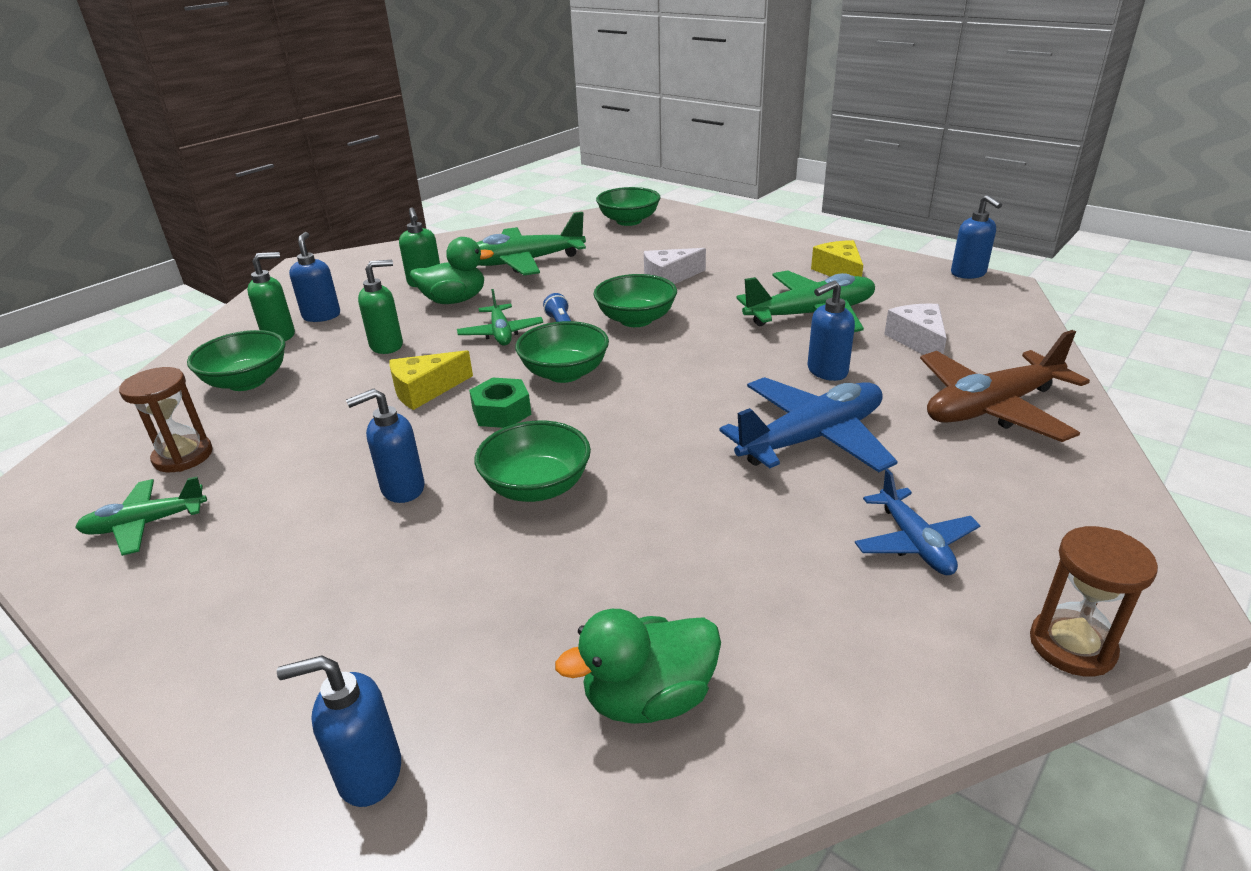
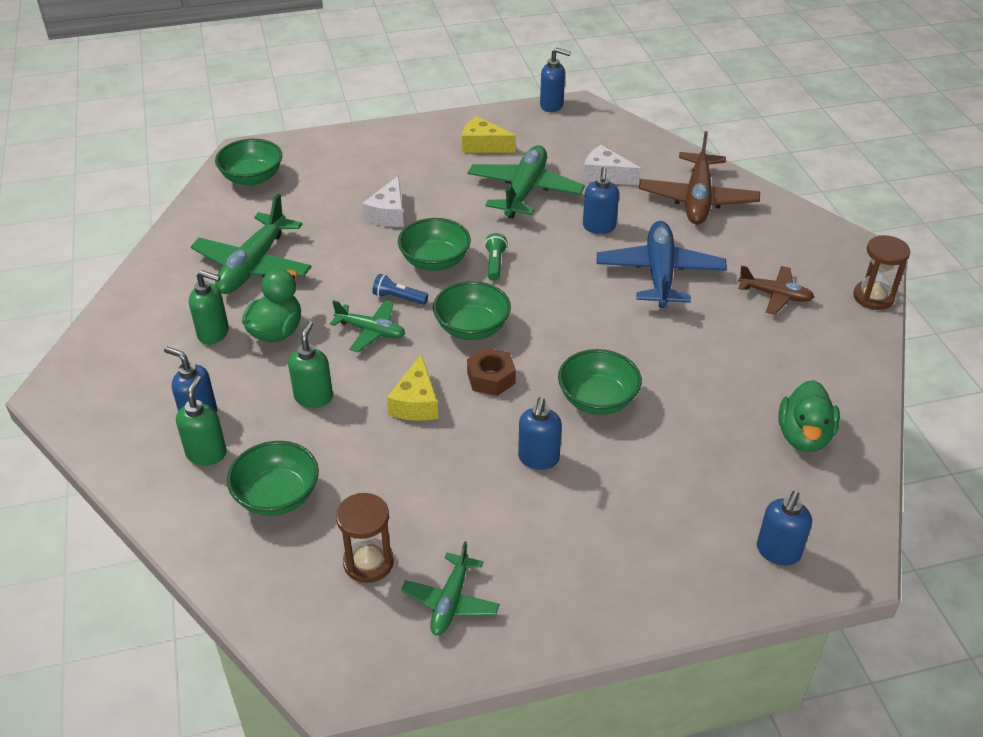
camera: 55 degrees left, 10 degrees up
(502, 412) = (491, 378): green nut -> brown nut
(677, 345) = (495, 263): none -> green flashlight
(914, 542) = (775, 295): blue plane -> brown plane

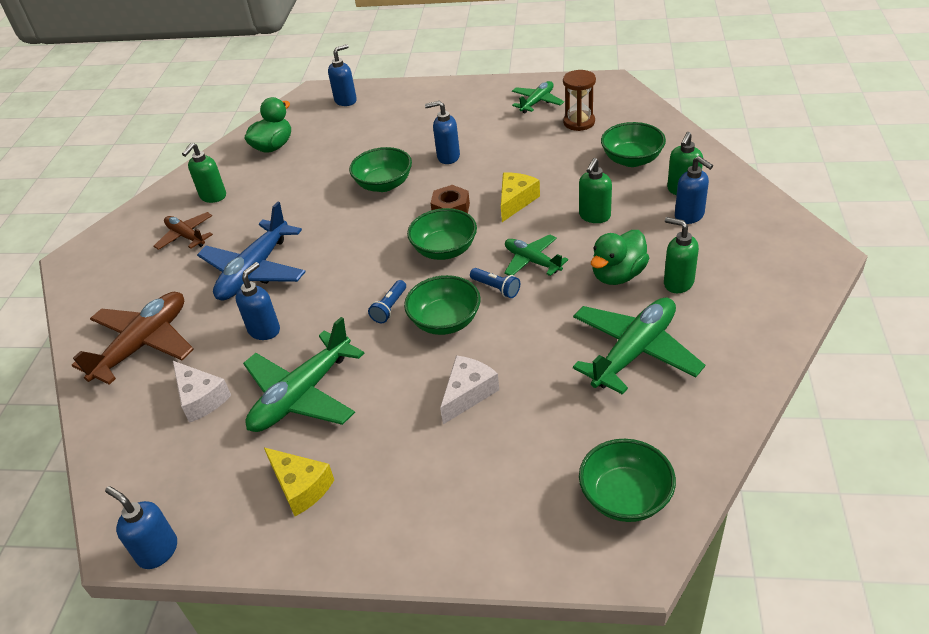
camera: 155 degrees left, 0 degrees up
(495, 263) = (389, 308): green flashlight -> blue flashlight
(538, 459) = (448, 157): blue soap dispenser -> blue soap dispenser turned 120 degrees counterclockwise
(801, 347) = (213, 196): none -> green soap dispenser
(873, 297) = (119, 223): brown hourglass -> none

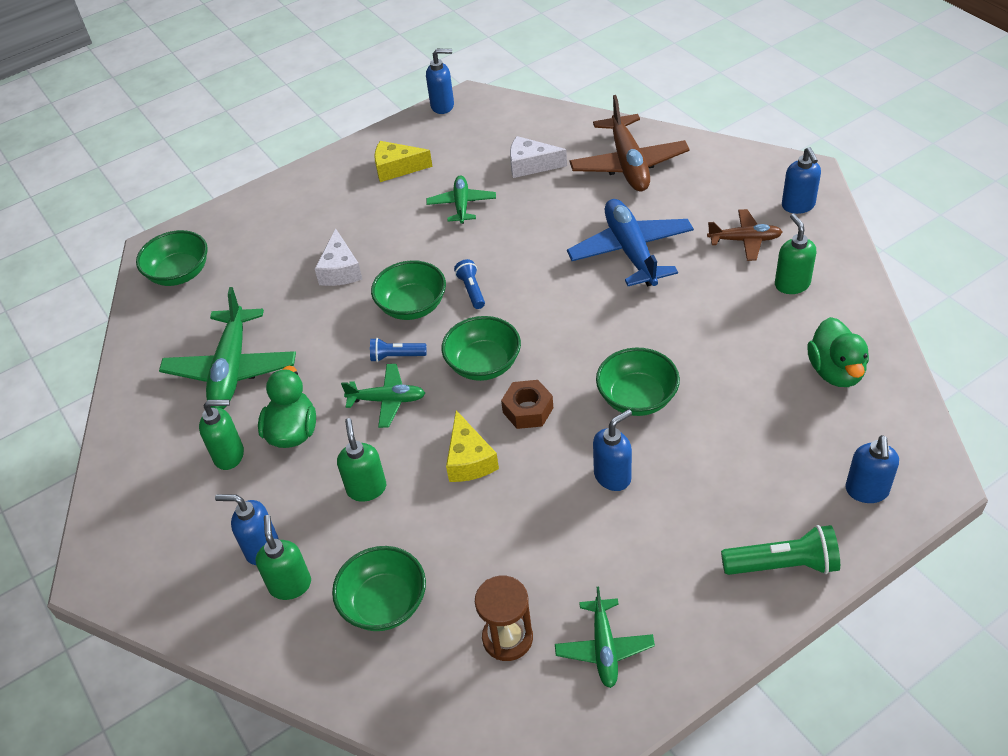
camera: 140 degrees right, 5 degrees up
(264, 330) = (551, 221): blue soap dispenser -> blue soap dispenser (798, 206)
(302, 395) = (462, 205): green plane -> green plane, size x0.58
(421, 94) = (783, 565): none -> green flashlight

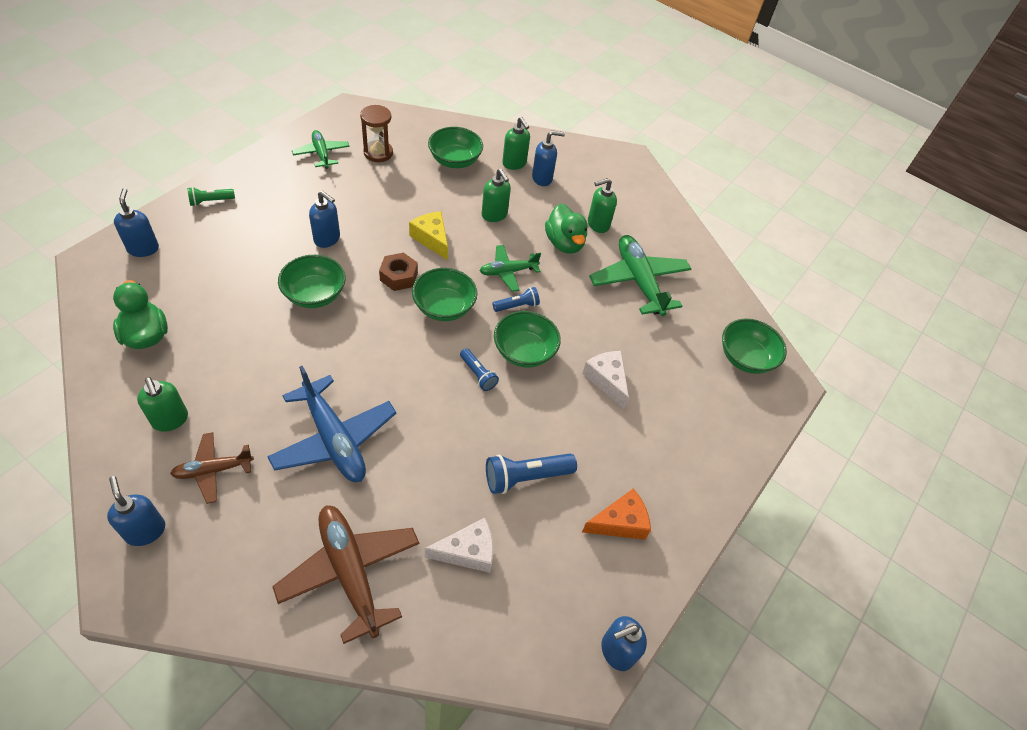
camera: 150 degrees right, 5 degrees up
(397, 168) = (620, 522): yellow cheese -> orange cheese
(462, 205) = (525, 477): green plane -> blue flashlight
(613, 476) = (327, 239): blue soap dispenser -> blue soap dispenser turned 90 degrees counterclockwise
(783, 565) = (210, 201): green flashlight -> green flashlight, size x0.61

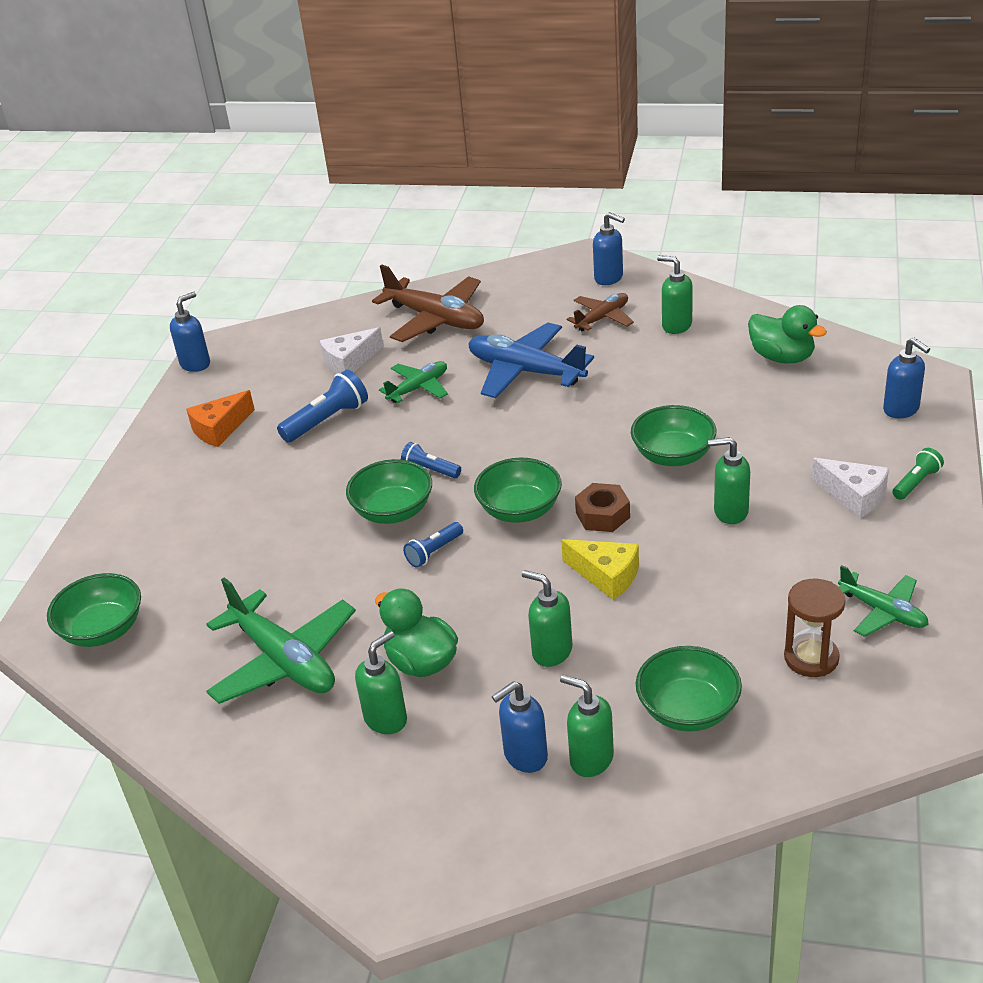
camera: 165 degrees right, 15 degrees down
(327, 239) = (730, 512): blue soap dispenser -> green soap dispenser
(508, 272) = (474, 585): green plane -> green plane (418, 388)
(607, 380) = (280, 528): white cheese -> white cheese (854, 496)

